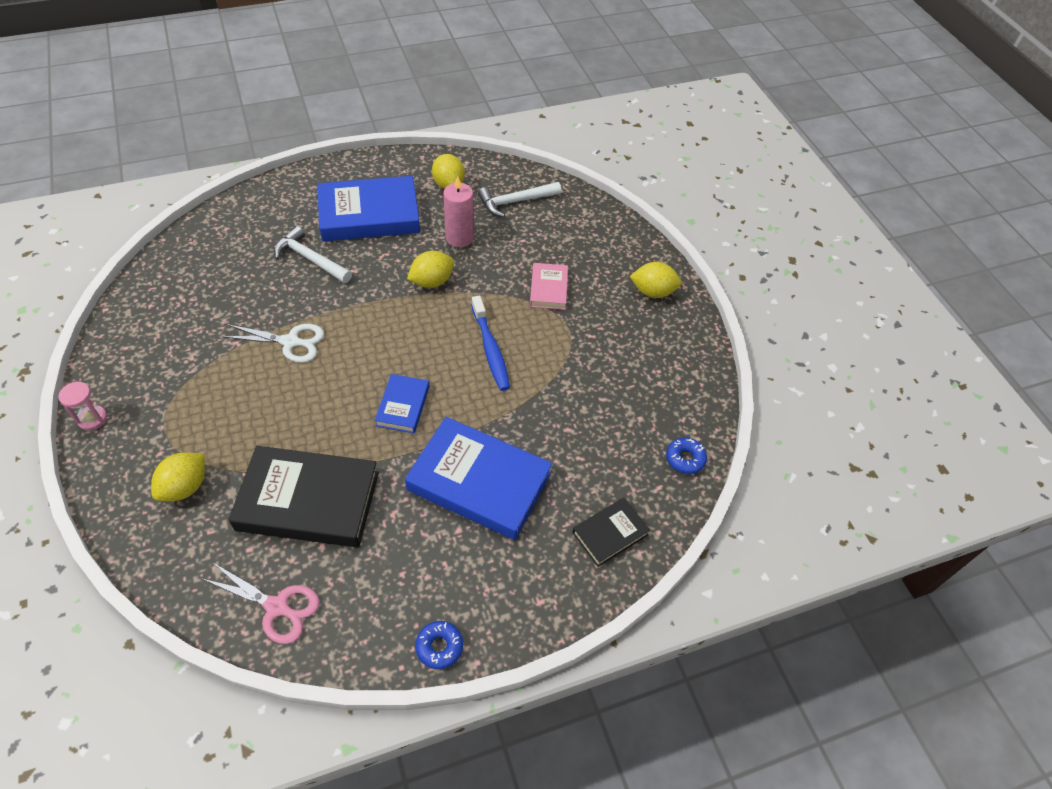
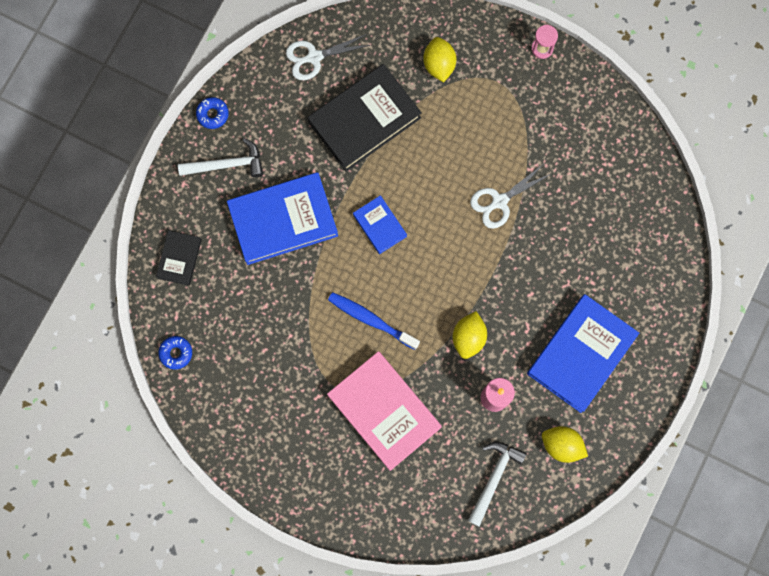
camera: 140 degrees right, 25 degrees up
(276, 607) = (314, 57): pink scissors -> white scissors
(310, 259) = (569, 274): white hammer -> white hammer (226, 164)
(548, 289) = (384, 411): pink book -> pink book, size x1.96
(653, 292) = (310, 482): yellow lemon -> none

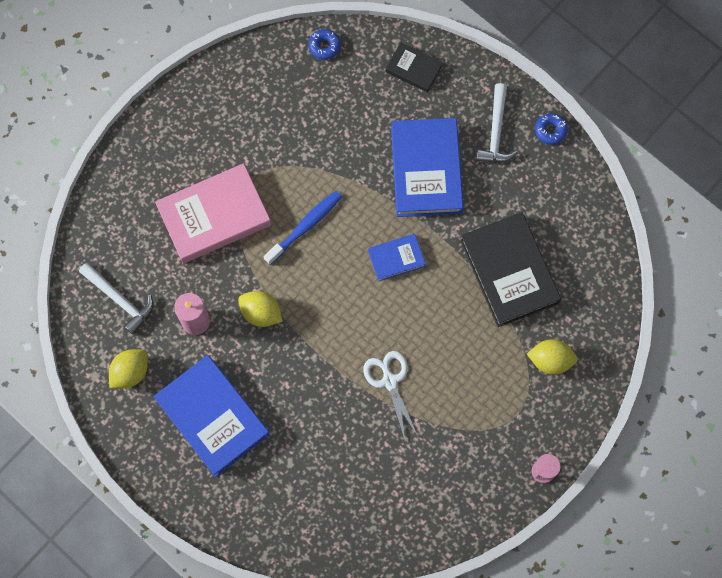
camera: 105 degrees right, 5 degrees down
(314, 57) = (587, 240): white scissors -> none

